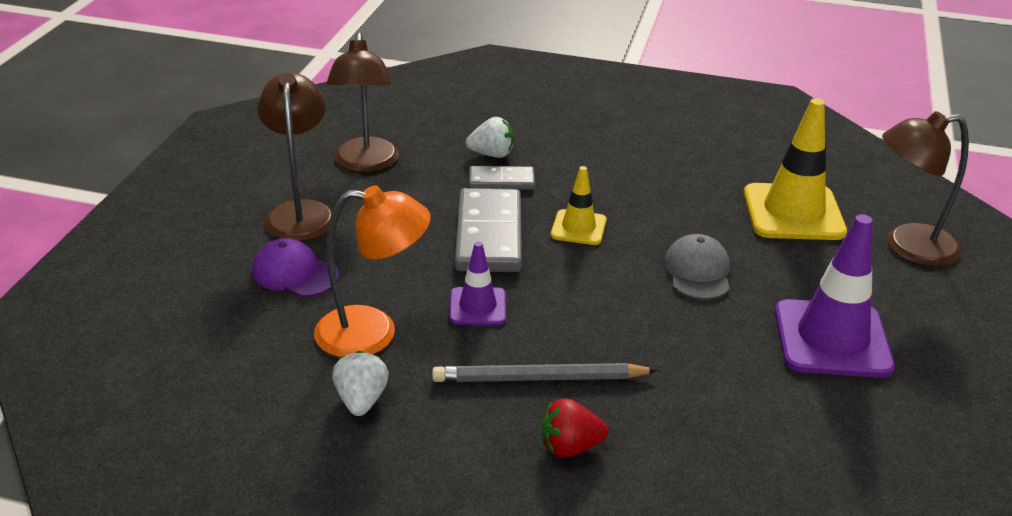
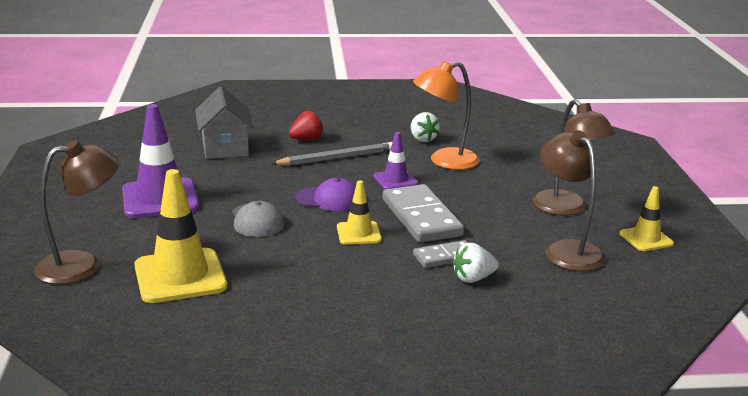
camera: 160 degrees right, 10 degrees down
(266, 159) = (646, 239): none -> yellow traffic cone
(295, 273) = (522, 178): purple cap -> purple cap (329, 199)
(728, 454) = (225, 148): none -> grey house

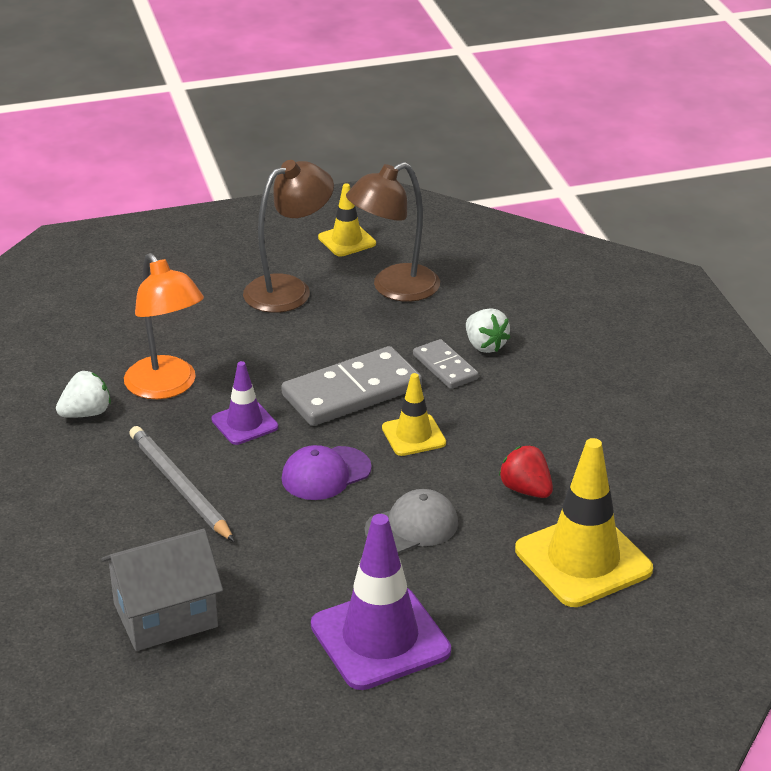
camera: 100 degrees left, 10 degrees up
(82, 265) = (599, 657): brown lamp -> none
(307, 139) = (111, 530): red strawberry -> red strawberry (526, 490)
(329, 199) = (325, 474): purple cap -> purple cap turned 120 degrees counterclockwise

